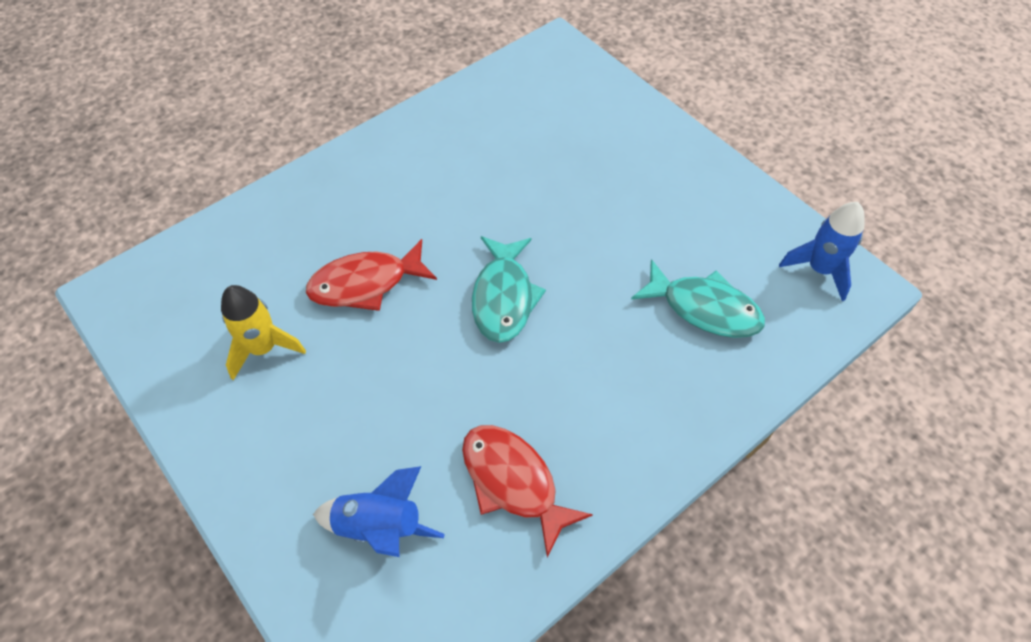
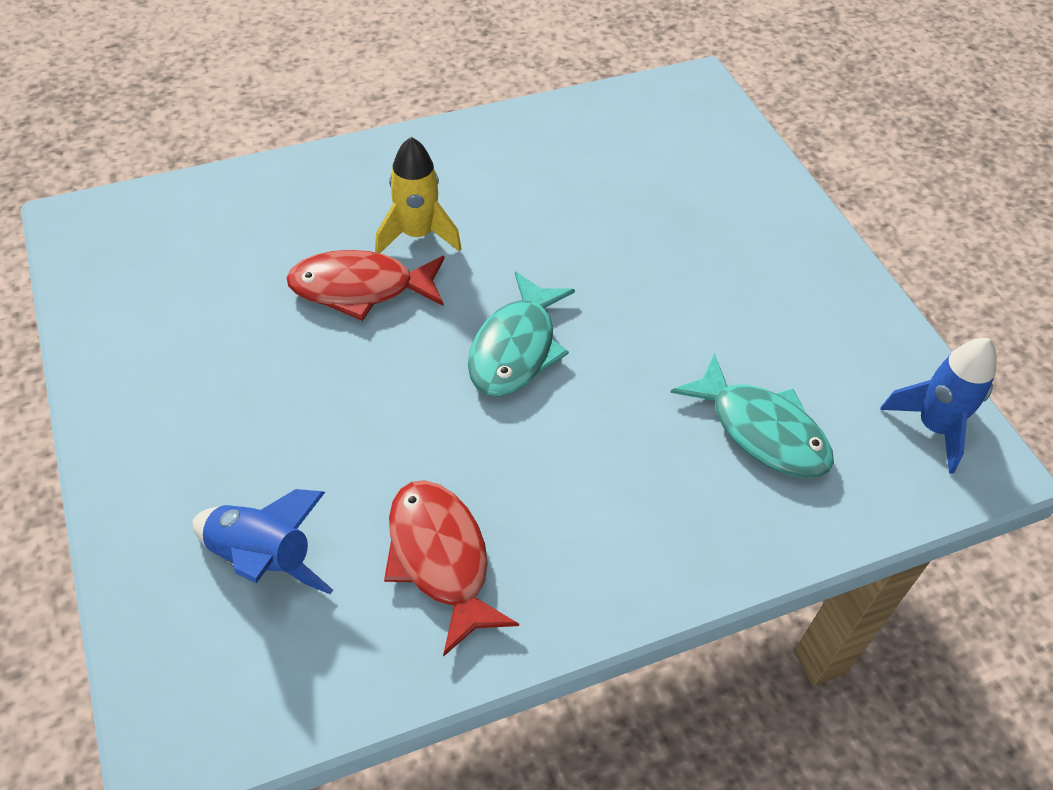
camera: 15 degrees right, 5 degrees down
(263, 348) = (216, 326): yellow rocket -> yellow rocket (417, 235)

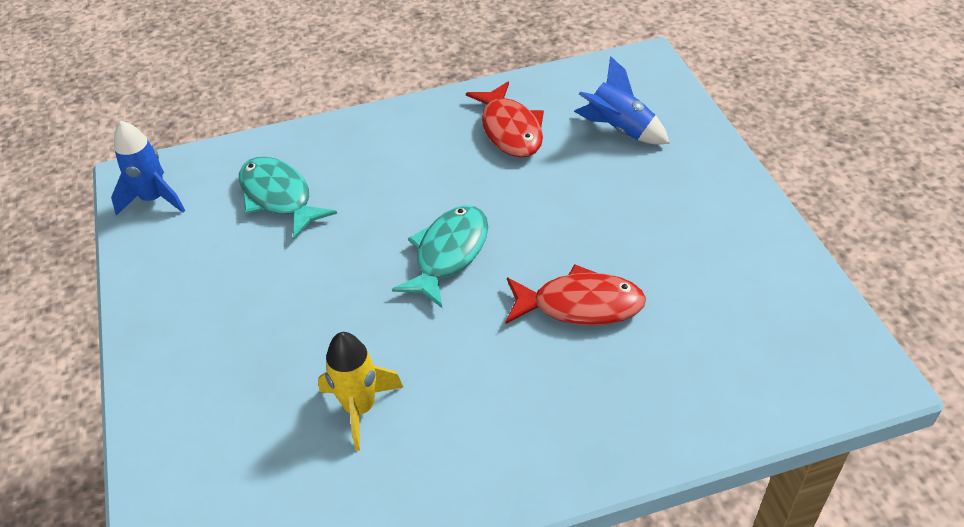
camera: 170 degrees left, 5 degrees down
(417, 235) = (531, 360): yellow rocket -> yellow rocket (360, 408)

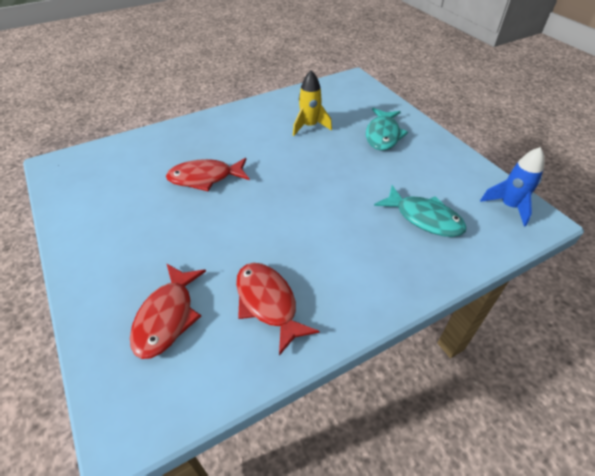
camera: 165 degrees right, 0 degrees up
(448, 254) = (290, 195): turquoise fish -> turquoise fish (383, 135)
(619, 129) = (167, 317): blue rocket -> red fish

